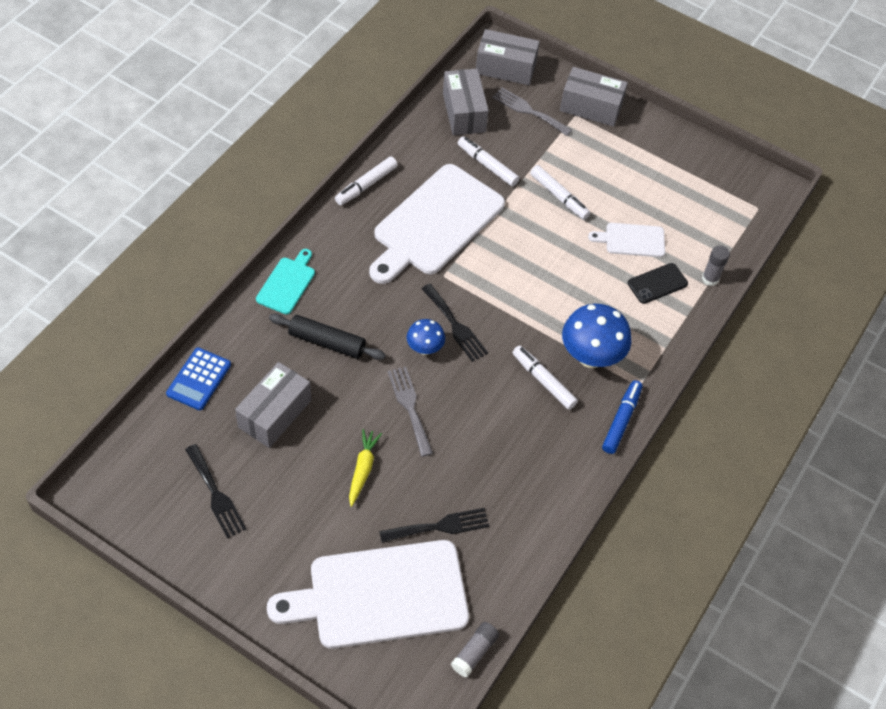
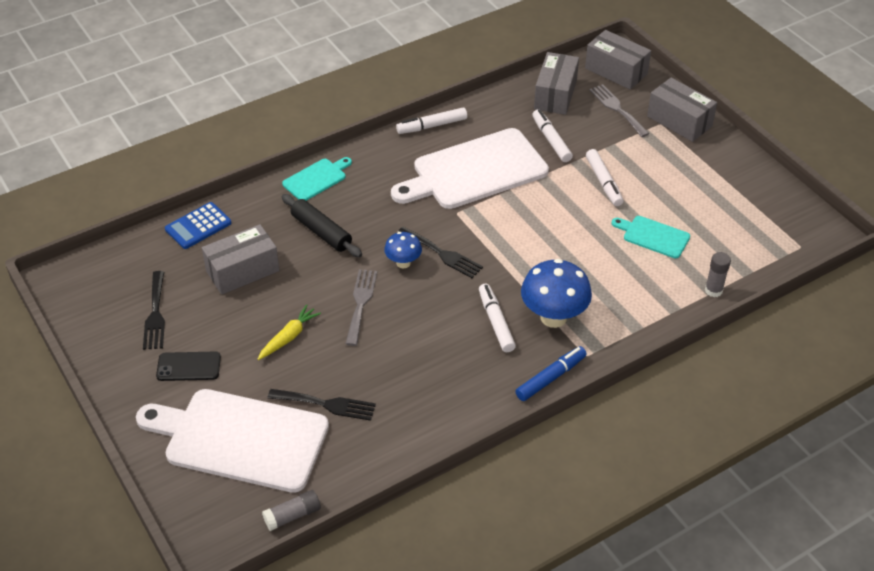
camera: 30 degrees right, 10 degrees down
(455, 325) = (442, 254): black fork -> black fork turned 45 degrees counterclockwise
(632, 240) = (653, 236): white cutting board -> turquoise cutting board
(657, 283) = (657, 278): black phone -> black phone (188, 366)

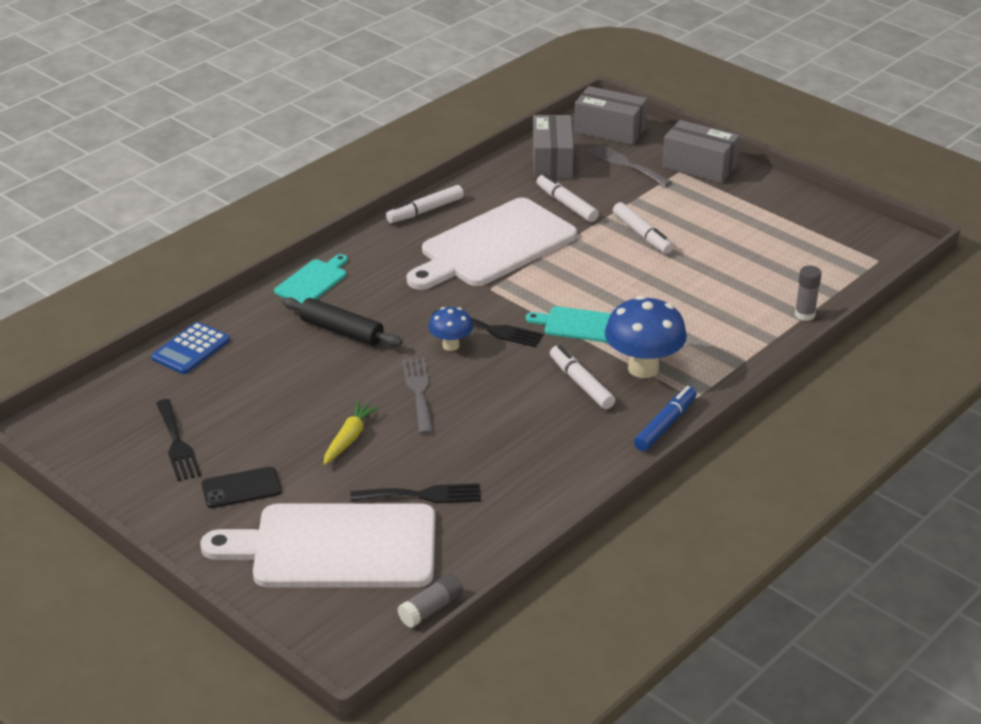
camera: 15 degrees left, 10 degrees down
(242, 271) = (264, 384): grey box -> none
(653, 236) = (718, 276): turquoise cutting board -> turquoise cutting board (578, 325)

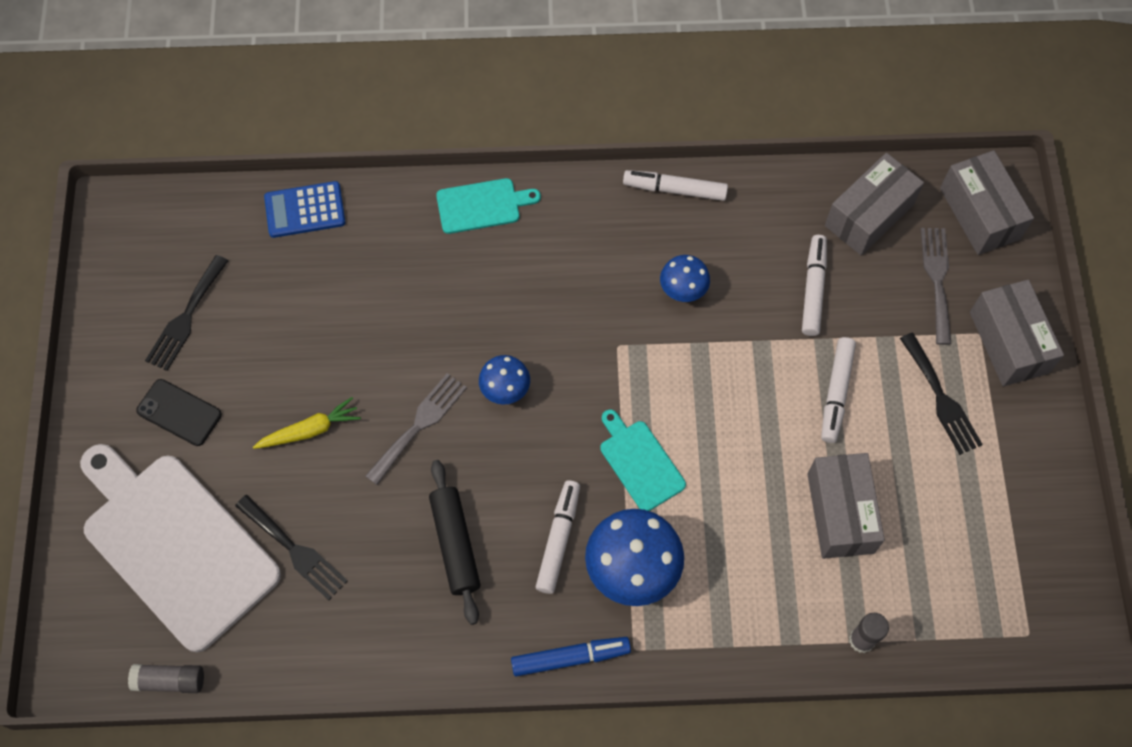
camera: 45 degrees right, 30 degrees up
(341, 331) = (438, 292): black rolling pin -> black rolling pin (455, 544)
(491, 330) = (560, 401): black fork -> black fork (941, 398)
(494, 246) = (683, 291): white cutting board -> blue mushroom
(717, 276) = (840, 513): none -> grey box

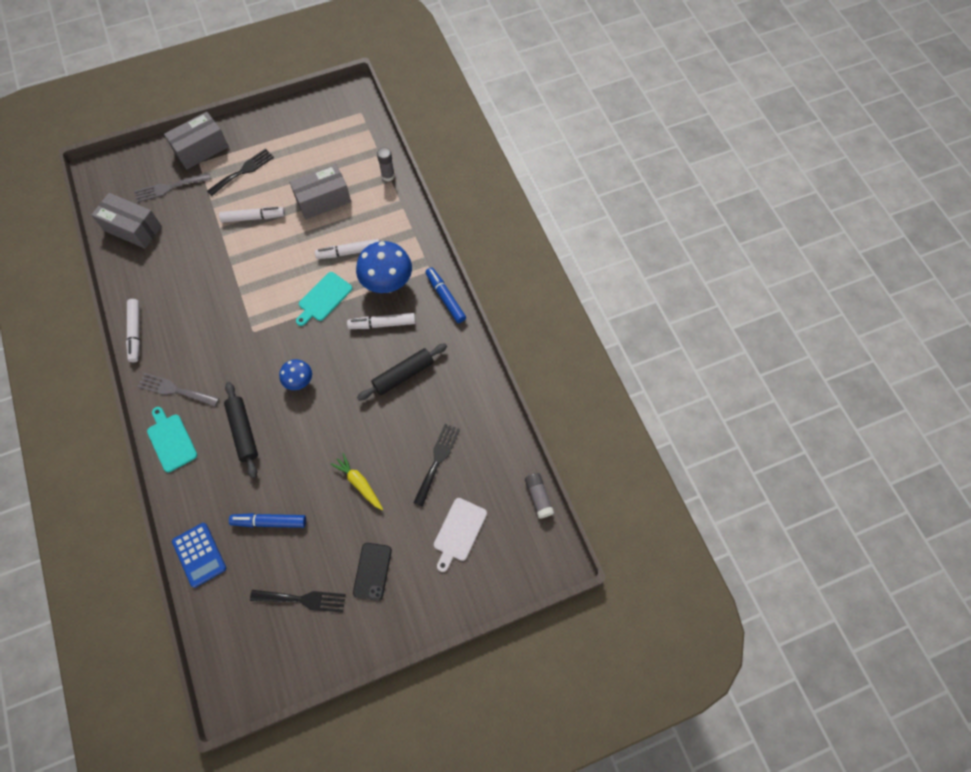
camera: 110 degrees left, 0 degrees up
(176, 545) = (459, 532): white cutting board -> white cutting board, size x0.47
(309, 301) = (269, 522): none -> blue marker
(419, 424) = (336, 421): grey fork -> grey fork (175, 390)
(456, 297) = (243, 432): none -> black rolling pin
(683, 291) = (207, 308): blue mushroom -> none
(813, 289) = (190, 244): white marker -> white marker (349, 252)
(979, 213) = (121, 177): grey box -> none

